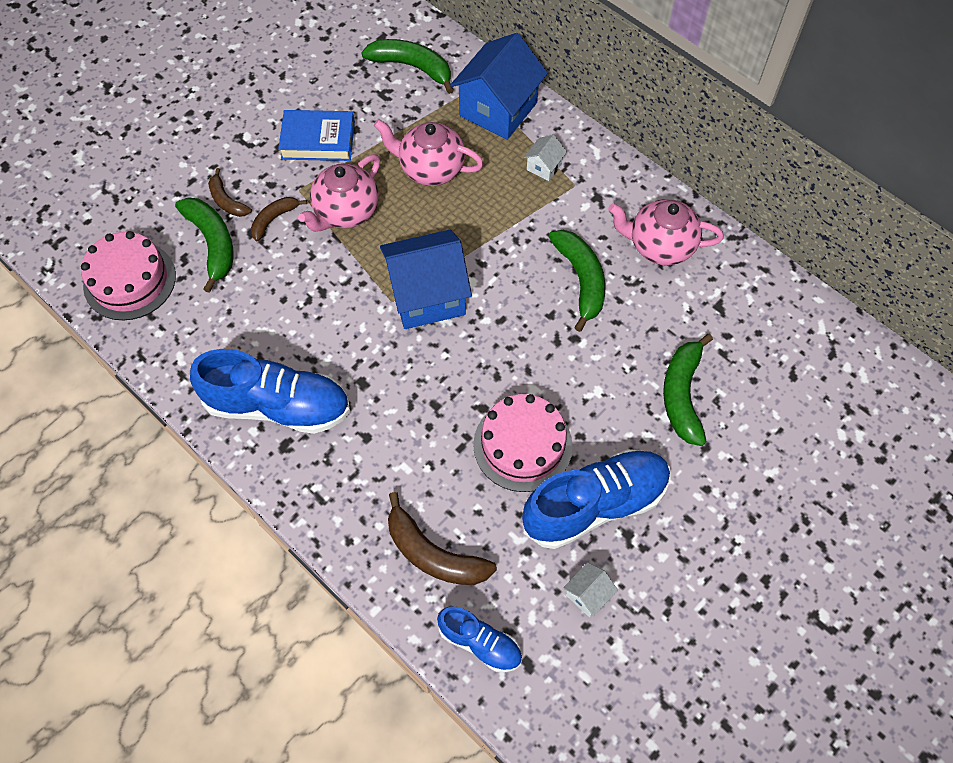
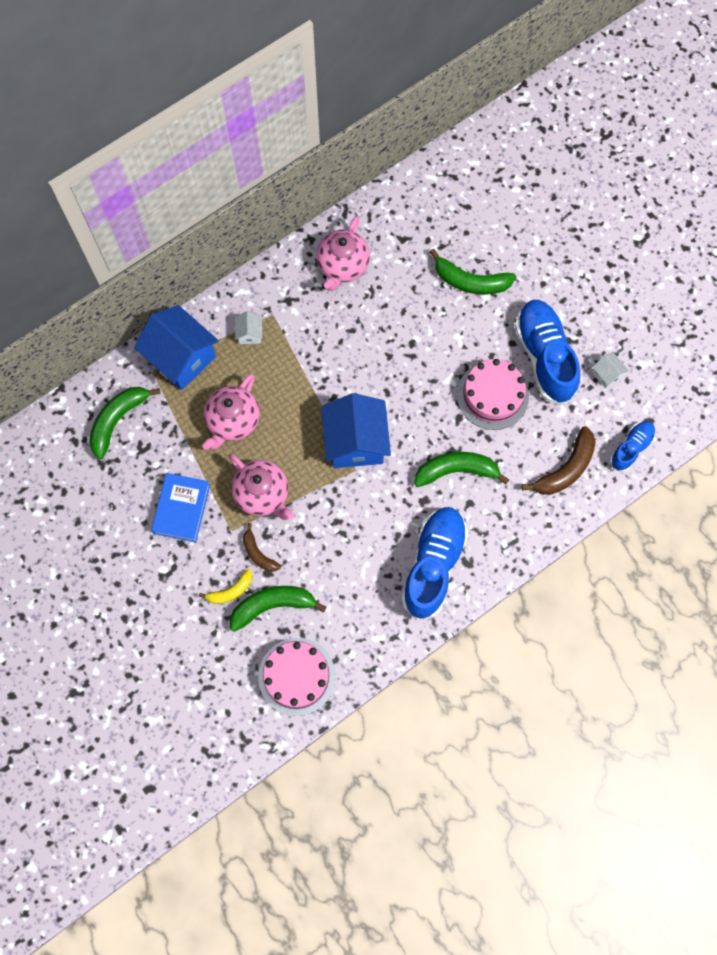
camera: 80 degrees left, 10 degrees up
(227, 201) = (231, 591): brown banana -> yellow banana
(544, 167) = (250, 334): white house -> white house turned 45 degrees clockwise
(581, 280) = (362, 328): green banana -> green banana (457, 470)

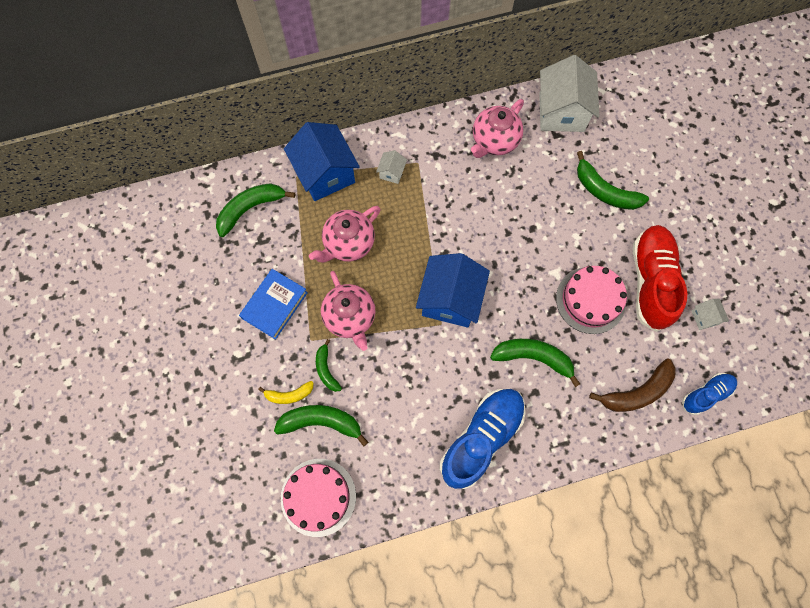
camera: 20 degrees right, 0 degrees up
(258, 553) = (326, 369): brown banana -> green banana
(400, 213) = (561, 112): none -> white house
(544, 357) = (651, 281): blue shoe -> red shoe

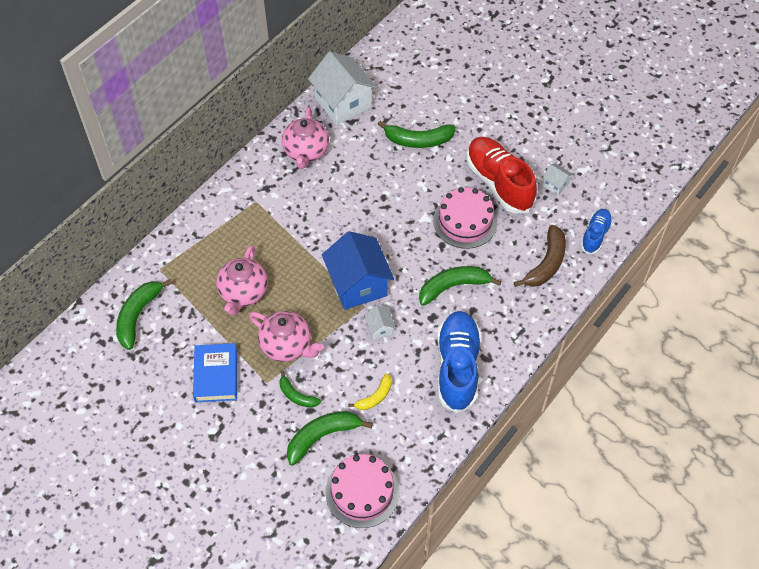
camera: 35 degrees left, 15 degrees down
(289, 395) = (280, 433): yellow banana -> yellow banana (375, 397)
(325, 174) = (183, 253): blue house -> none
(392, 172) = (239, 221): white house -> white house (379, 328)

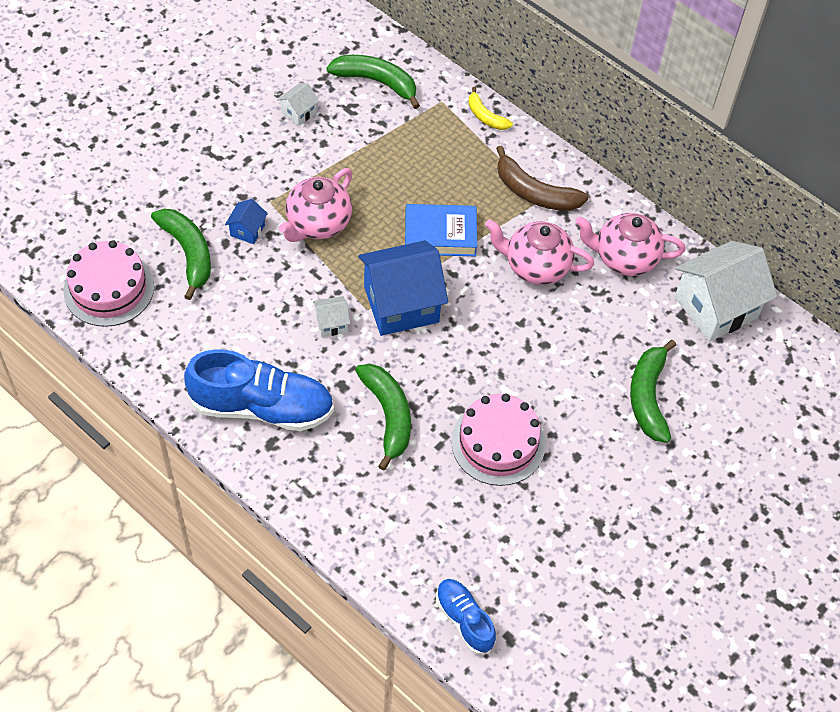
camera: 90 degrees right, 0 degrees up
(216, 375) = (286, 153): blue book -> blue book (440, 234)
(243, 293) = (399, 182): pink teapot -> pink teapot (535, 266)
(296, 395) = (247, 230): green banana -> blue house
(375, 397) = (233, 311): yellow banana -> yellow banana (485, 116)
(499, 183) = (568, 497): red shoe -> none
(546, 264) = (417, 541): brown banana -> brown banana (534, 192)
(555, 184) = (563, 577): white house -> white house (298, 112)
(595, 235) = (464, 620): blue shoe -> blue shoe turned 150 degrees counterclockwise

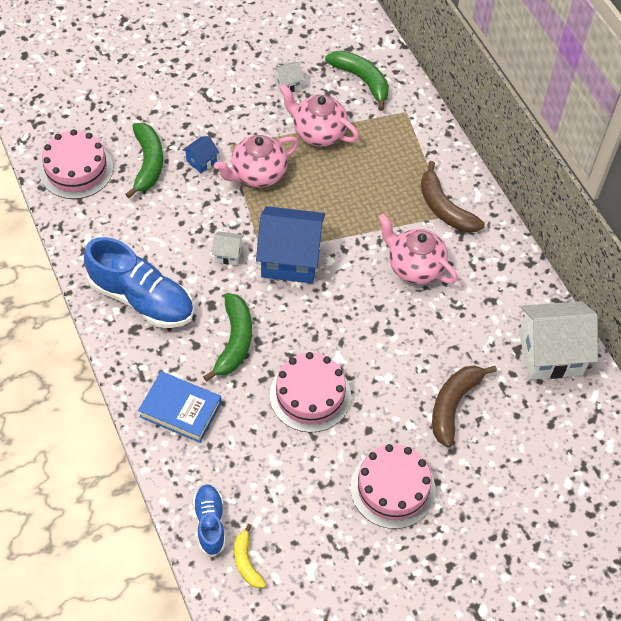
camera: 25 degrees right, 0 degrees up
(440, 234) = (350, 215): blue book -> blue book (180, 410)
(485, 116) = (436, 135): yellow banana -> yellow banana (246, 562)
(624, 258) = (492, 286): pink teapot -> pink teapot (318, 133)
(631, 507) = (392, 488): none -> pink cake
(648, 397) = (453, 405): green banana -> brown banana

